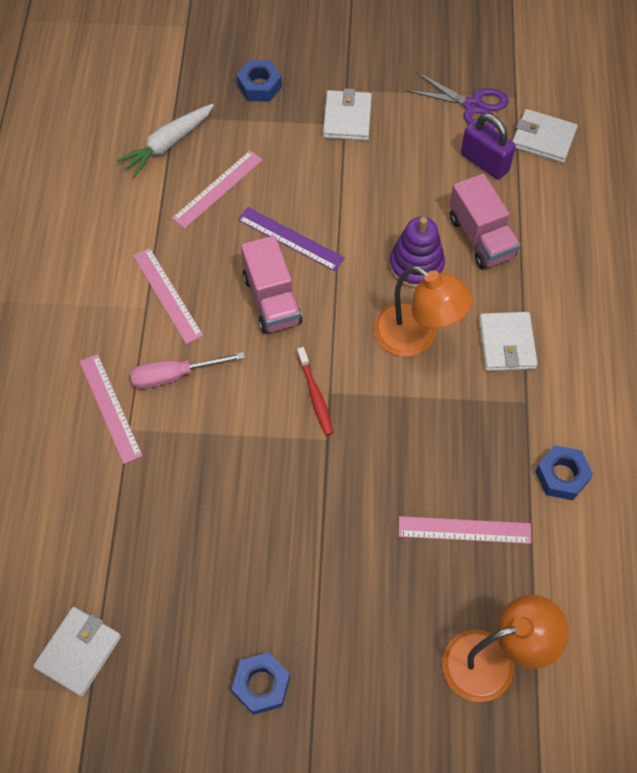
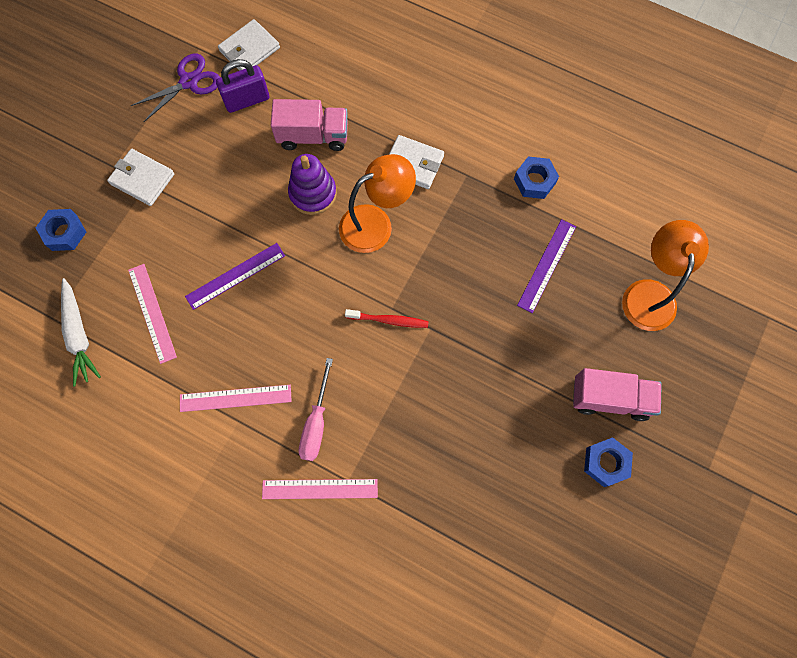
camera: 65 degrees left, 10 degrees up
(78, 652) = (524, 596): white wallet -> none
(272, 300) = (286, 315): pink truck -> pink truck (610, 398)
(464, 530) = (546, 265): pink ruler -> purple ruler

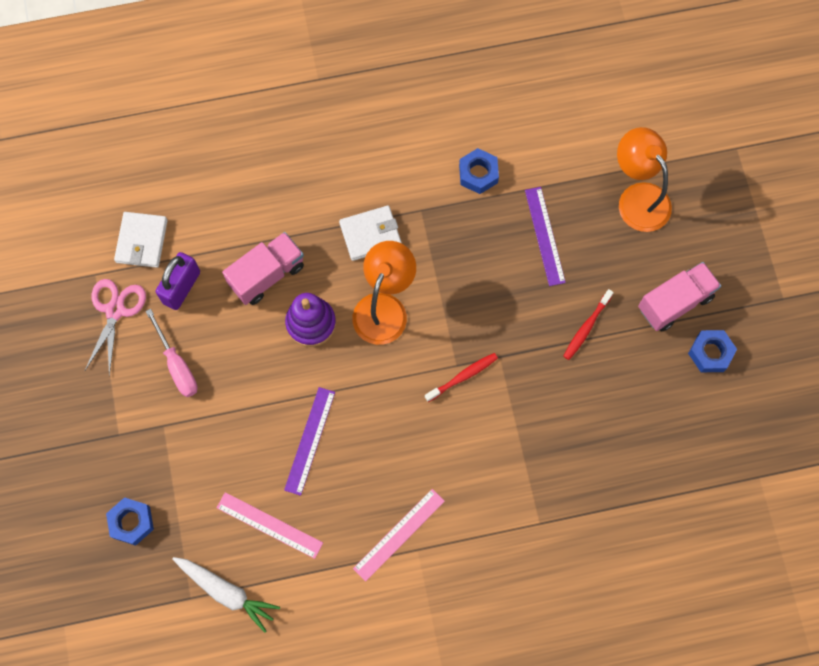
camera: 40 degrees left, 0 degrees up
(142, 179) = (155, 425): white wallet -> none
(189, 82) = (115, 310): purple scissors -> pink scissors
(316, 423) = (478, 500): pink screwdriver -> pink screwdriver (177, 365)
(320, 489) = (524, 546): pink ruler -> none
(519, 360) = (586, 327): none -> red toothbrush

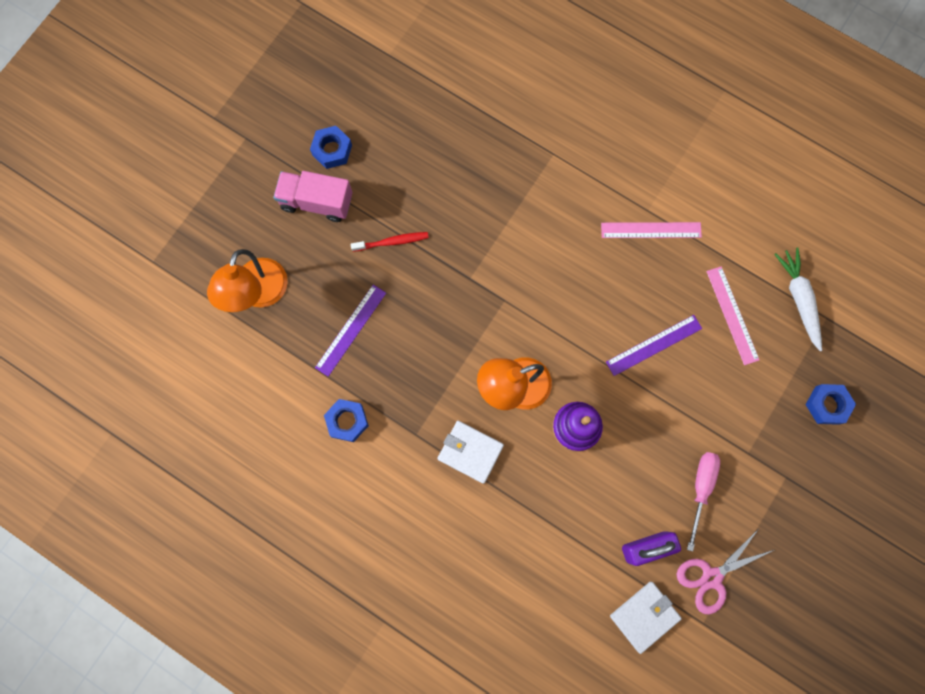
camera: 135 degrees left, 5 degrees up
(267, 275) = (574, 495): pink truck -> none
(463, 376) = (508, 289): red toothbrush -> none

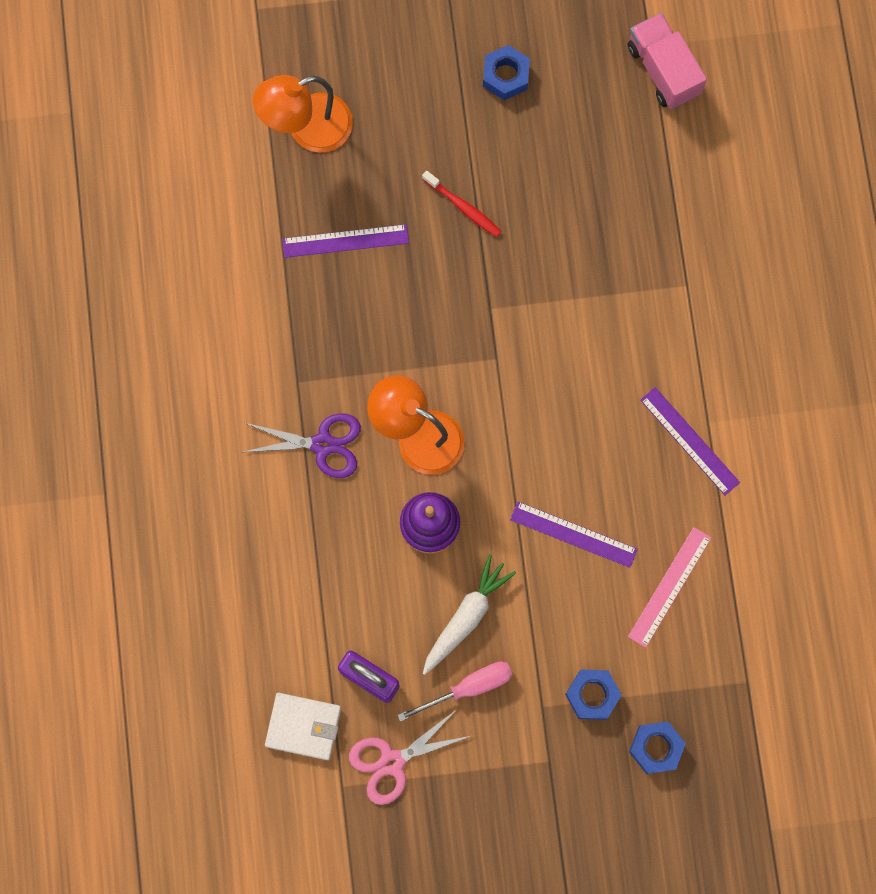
camera: 50 degrees right, 0 degrees up
(316, 202) = (441, 105): pink truck -> pink truck (663, 70)
(347, 421) = (257, 309): blue nut -> blue nut (592, 695)
(470, 452) = (323, 445): white wallet -> purple scissors
(651, 230) = (689, 441): pink ruler -> purple ruler
(711, 577) = (392, 762): pink scissors -> pink scissors turned 45 degrees counterclockwise
(799, 299) = (743, 640): white carrot -> white carrot (466, 617)

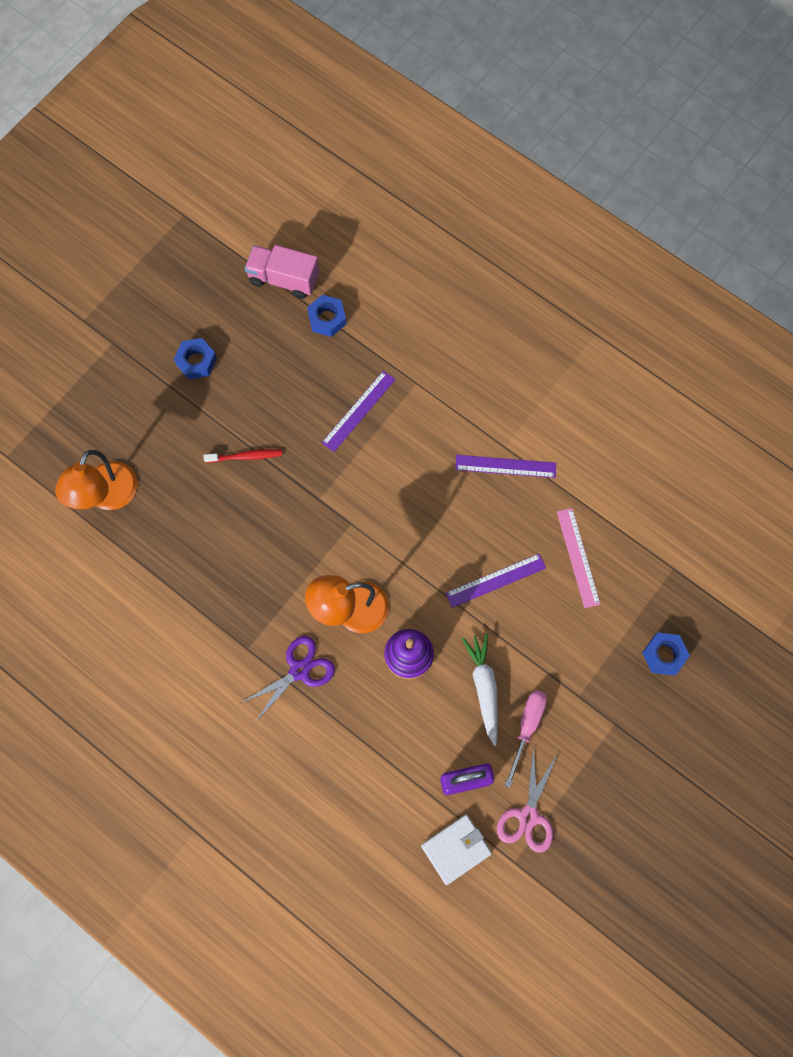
camera: 45 degrees left, 5 degrees down
(345, 241) = (195, 540): purple ruler -> purple ruler (359, 411)
(592, 695) = (599, 661): blue nut -> blue nut (327, 319)

